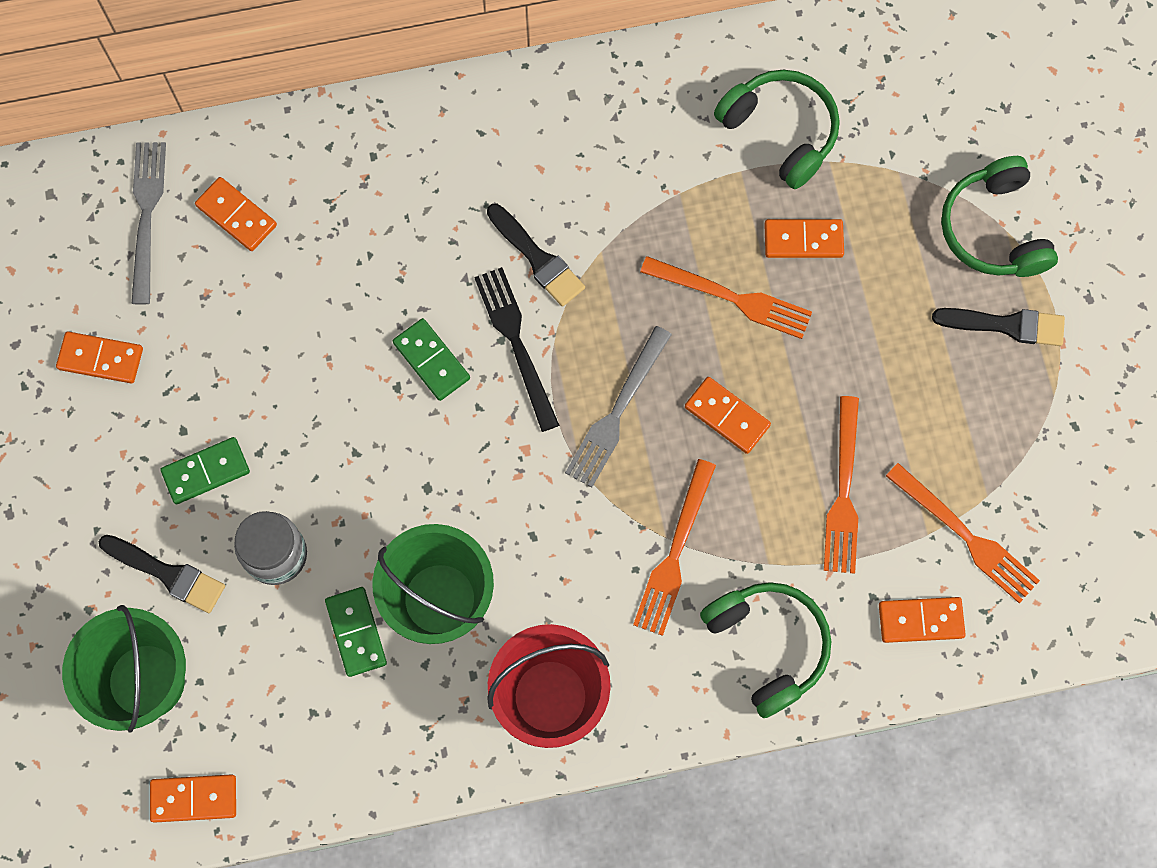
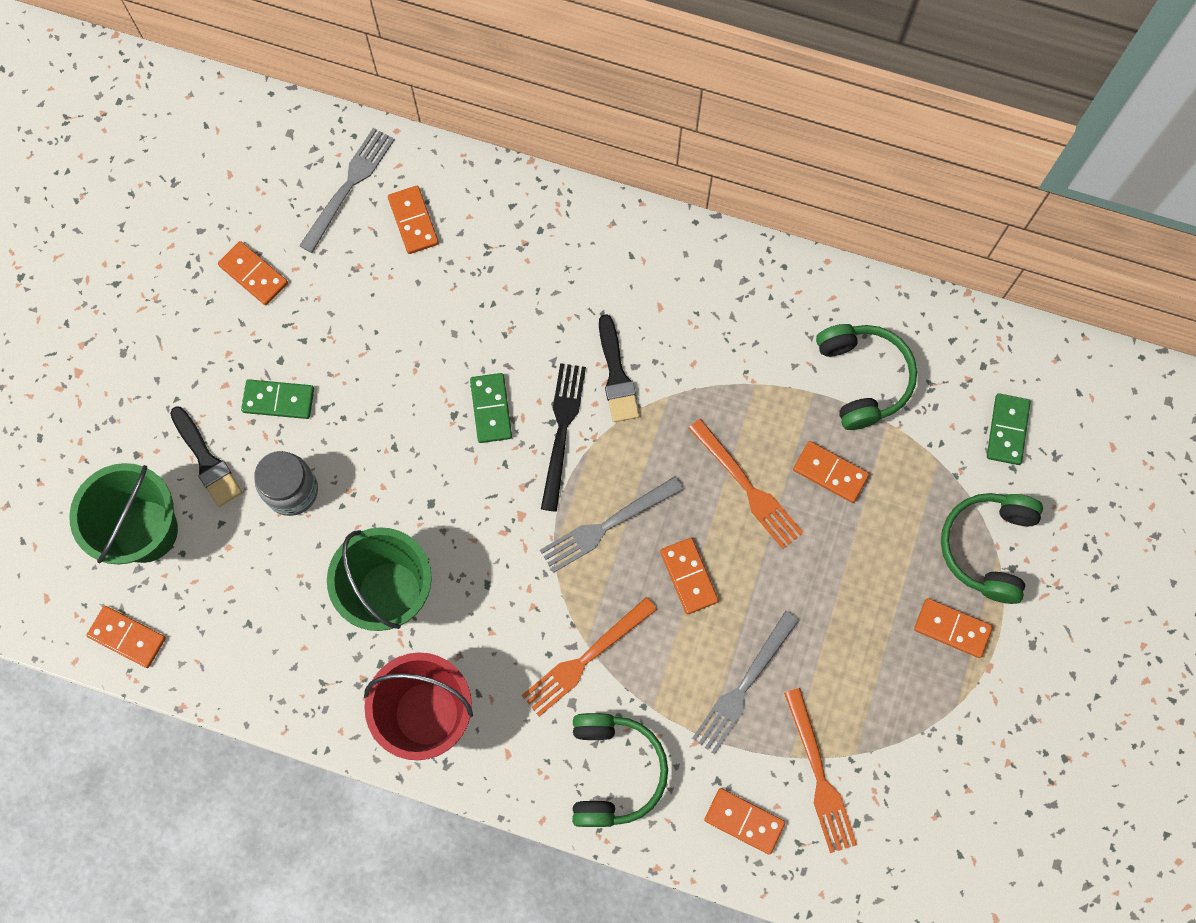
camera: 30 degrees right, 0 degrees up
(356, 632) = (315, 582): green domino -> green domino (1007, 430)
(843, 492) = (743, 686): orange fork -> grey fork
(1006, 325) = (952, 628): black brush -> orange domino

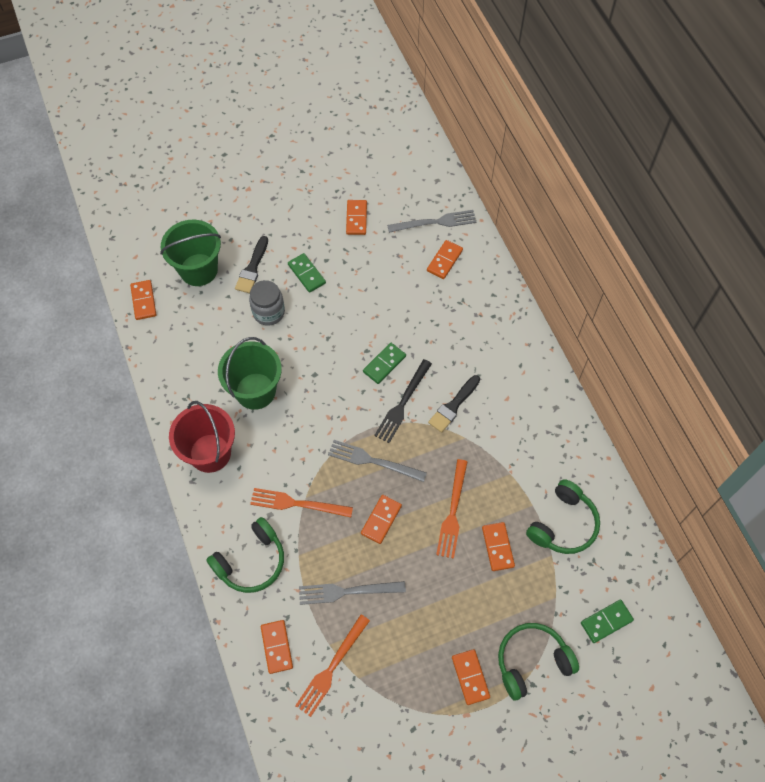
camera: 50 degrees right, 10 degrees down
(562, 430) = (402, 403): black fork -> black fork turned 150 degrees clockwise

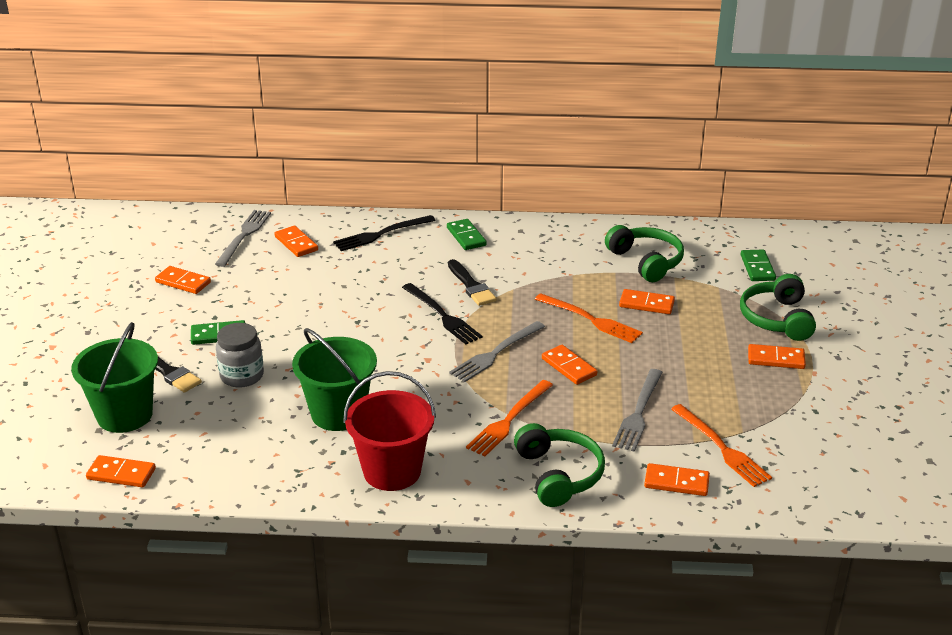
camera: 65 degrees left, 30 degrees down
(384, 364) = (385, 314): green domino -> green domino (466, 236)
(490, 310) = (381, 234): none -> black fork

